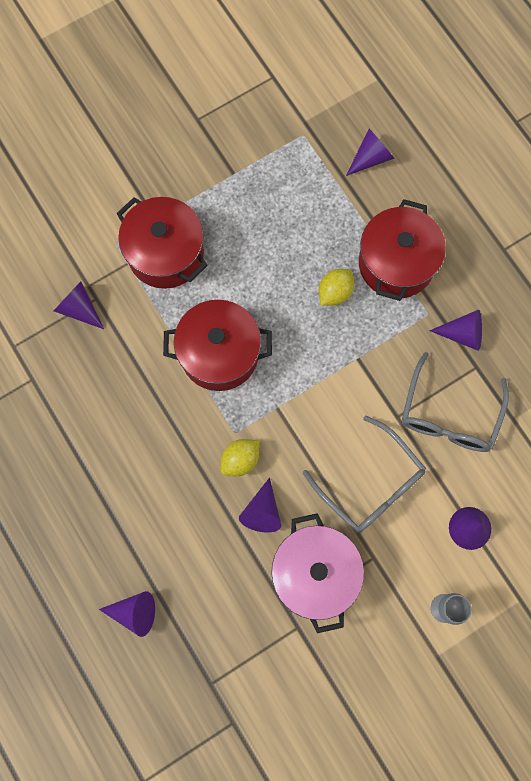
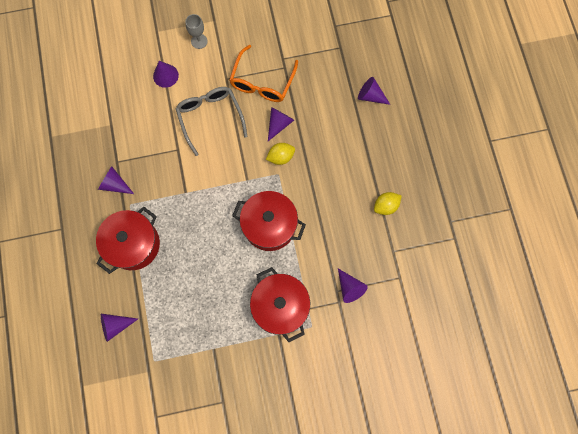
camera: 160 degrees left, 0 degrees up
(315, 573) = (262, 82): pink pot -> orange glasses
(335, 292) = (181, 239): yellow lemon -> yellow lemon (385, 206)
(449, 415) = (146, 140): grey glasses -> none

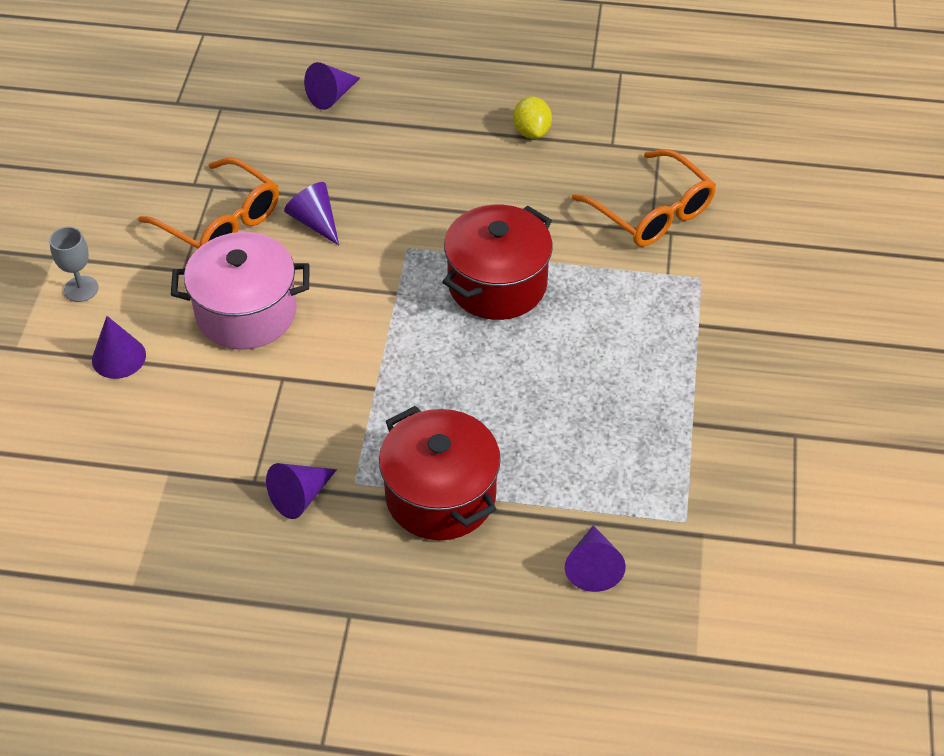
camera: 70 degrees left, 25 degrees down
(210, 117) = (246, 312): grey glasses -> pink pot
(280, 157) = (378, 236): yellow lemon -> none
(280, 306) = (649, 308): red pot -> none
(349, 288) = (652, 212): purple cone -> orange glasses

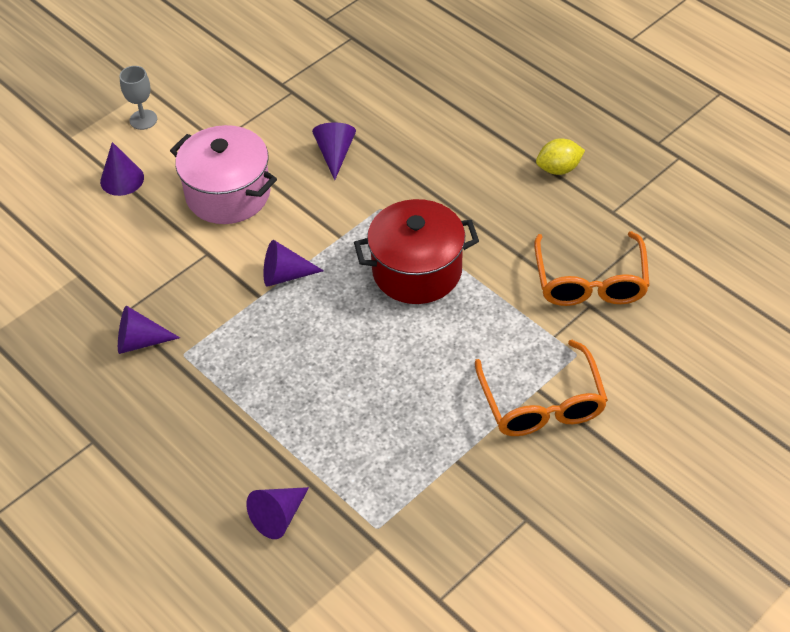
camera: 40 degrees right, 0 degrees up
(221, 222) = (273, 121): orange glasses -> orange glasses (542, 403)
(332, 96) = (436, 67): purple cone -> purple cone (285, 275)
(440, 495) = (228, 399): red pot -> none
(531, 131) = (558, 169): yellow lemon -> yellow lemon turned 45 degrees clockwise

